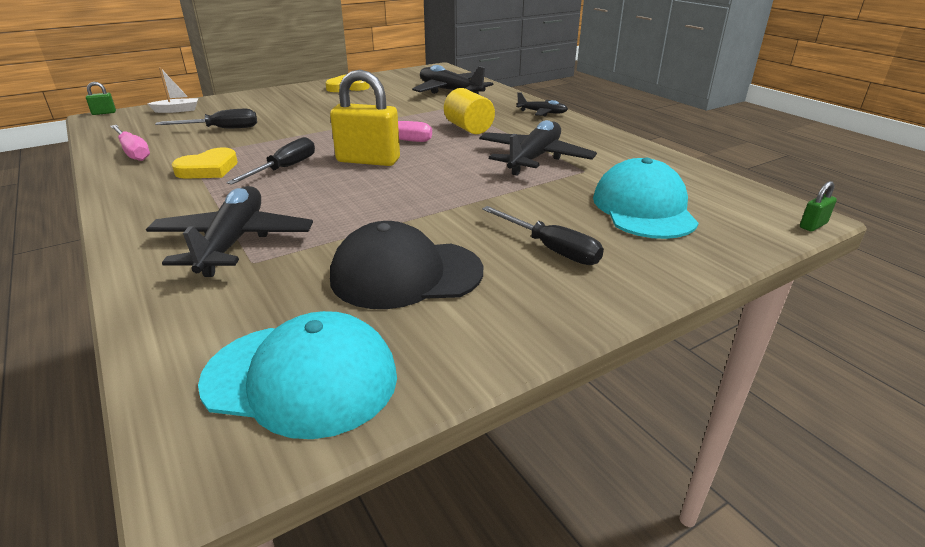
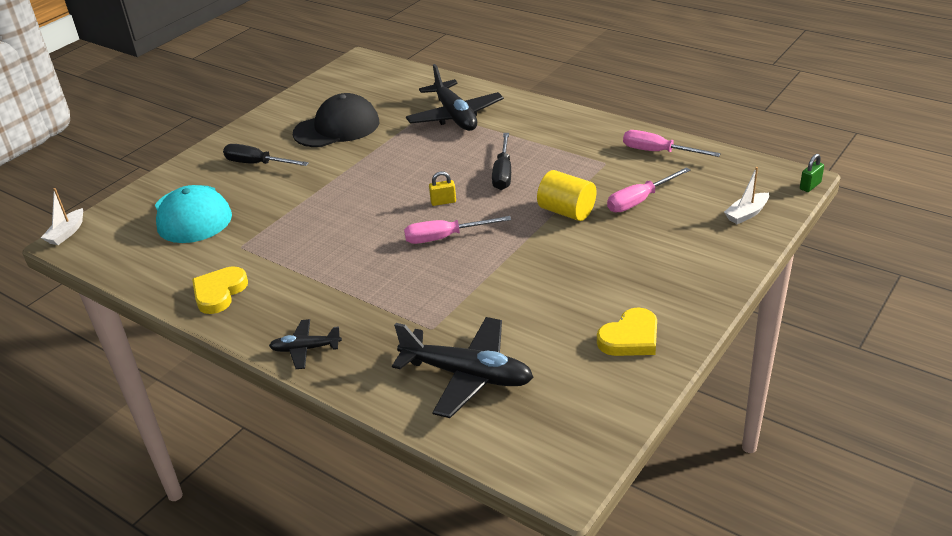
camera: 160 degrees right, 5 degrees up
(208, 169) = (563, 155): yellow heart -> yellow heart (219, 293)
(222, 129) = (639, 200): black screwdriver -> pink screwdriver
(301, 378) = (350, 83): turquoise cap -> none
(368, 160) = (443, 202): yellow padlock -> yellow padlock, size x0.43
(468, 128) = (382, 282): yellow cylinder -> yellow cylinder (566, 211)
(534, 158) = (291, 249): black plane -> none
(813, 225) = (67, 233): green padlock -> white boat

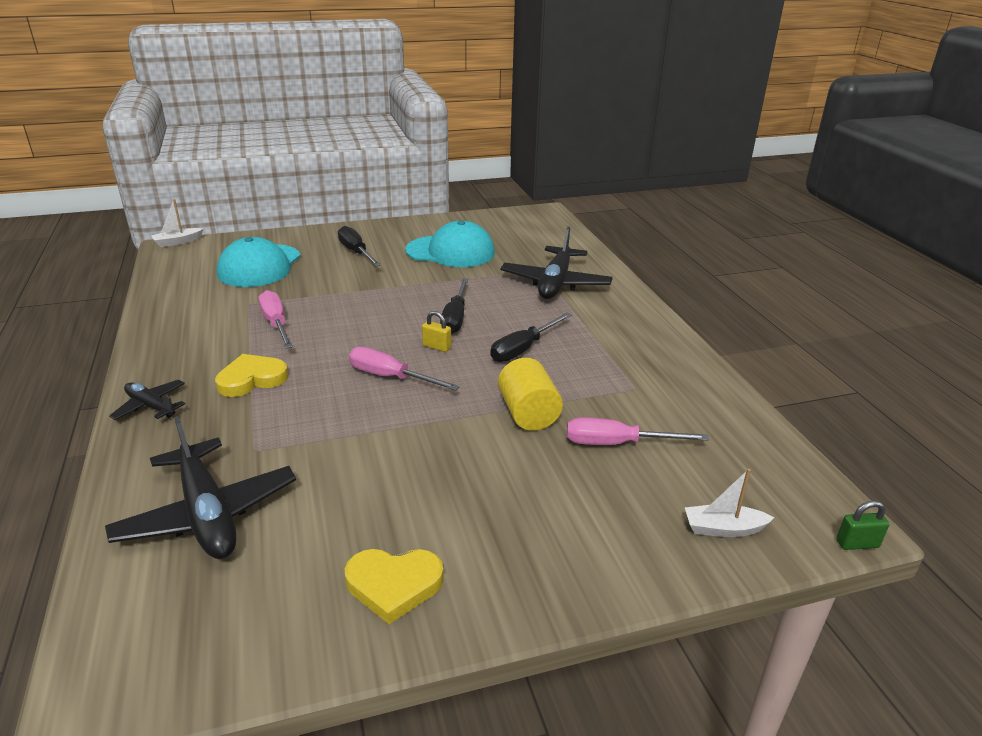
camera: 35 degrees right, 5 degrees down
(219, 293) = (180, 329): yellow heart -> yellow heart (252, 379)
(337, 128) = (450, 252): black cap -> turquoise cap
(424, 176) = (455, 318): none -> black screwdriver
(658, 152) = (707, 405): pink screwdriver -> pink screwdriver (276, 324)

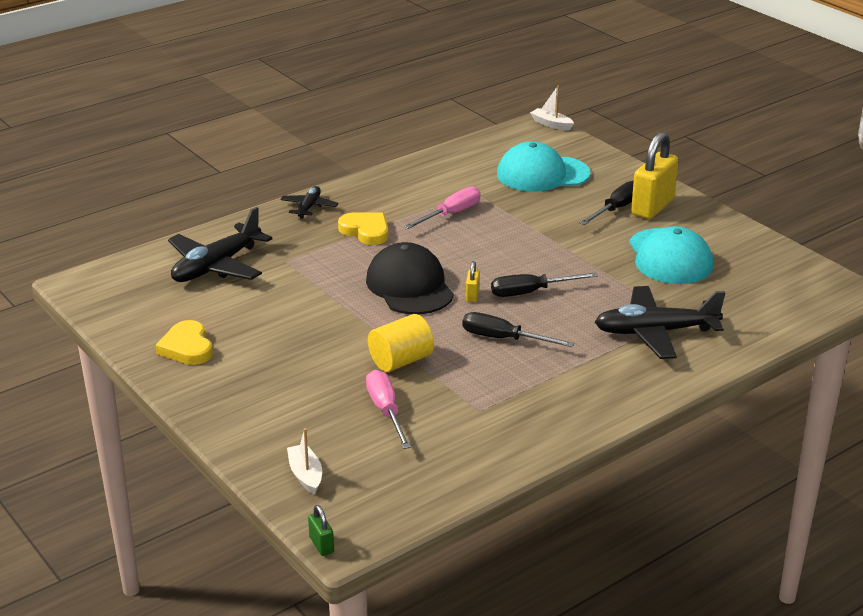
camera: 70 degrees right, 0 degrees up
(369, 239) = (652, 207): none -> yellow padlock
(390, 377) = (409, 286): pink screwdriver -> black cap

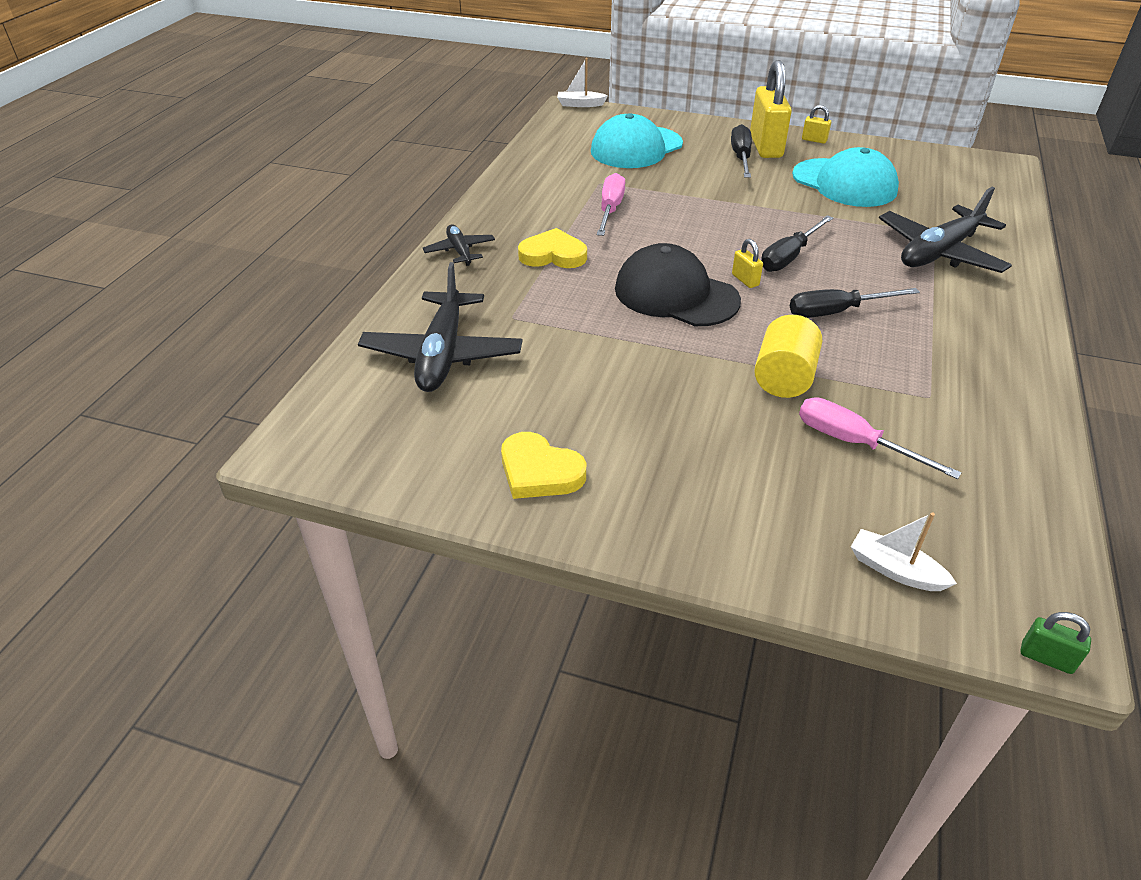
camera: 35 degrees left, 10 degrees up
(705, 215) = (814, 140): none -> yellow padlock

